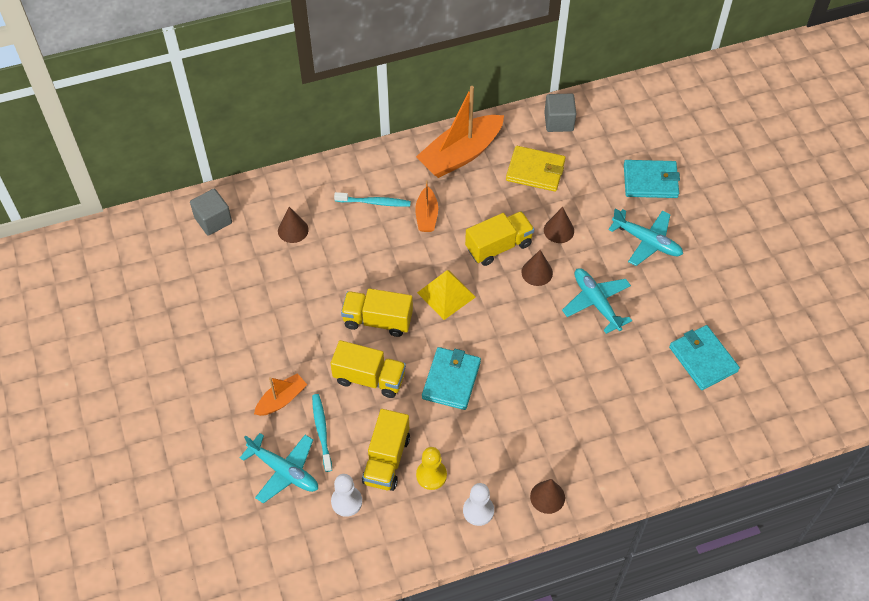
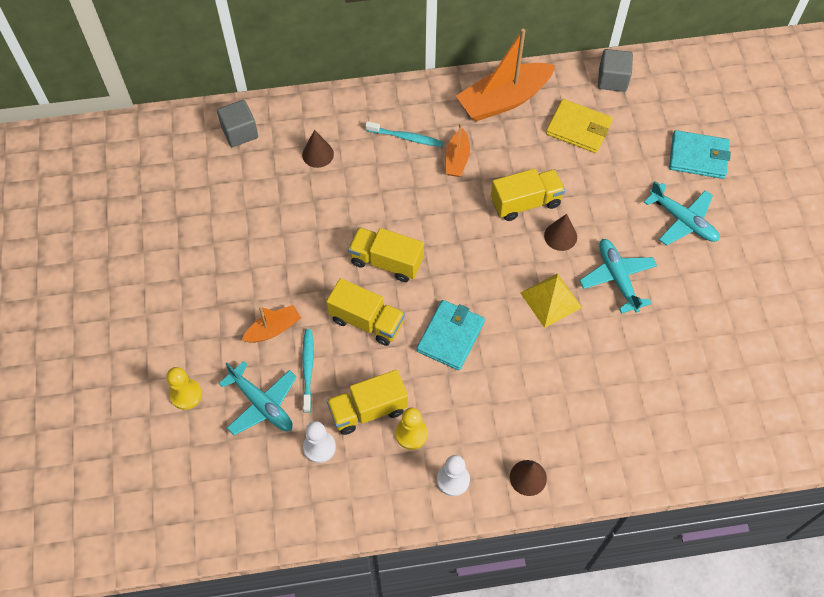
camera: 10 degrees right, 5 degrees up
(209, 474) = (186, 394): none -> yellow pawn
(386, 460) = (368, 410): yellow truck -> yellow truck turned 45 degrees clockwise
(446, 294) = (462, 245): yellow pyramid -> yellow pyramid (551, 300)
(559, 230) = (591, 195): brown cone -> none
(703, 359) = (720, 356): turquoise wallet -> none

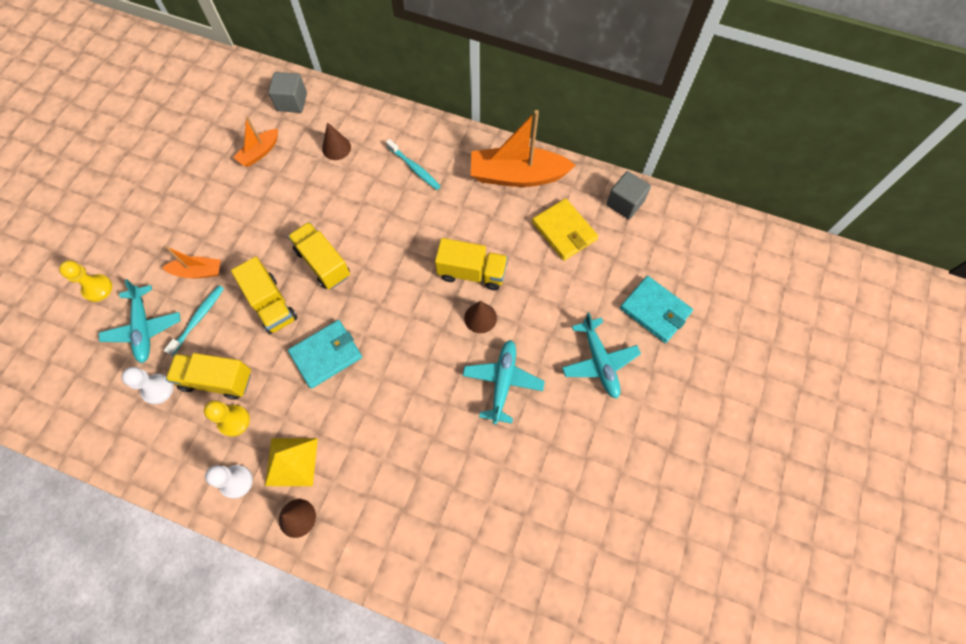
camera: 30 degrees right, 5 degrees up
(457, 159) = (442, 206): orange boat -> orange boat (260, 152)
(551, 300) = (431, 370): yellow pyramid -> yellow pyramid (291, 461)

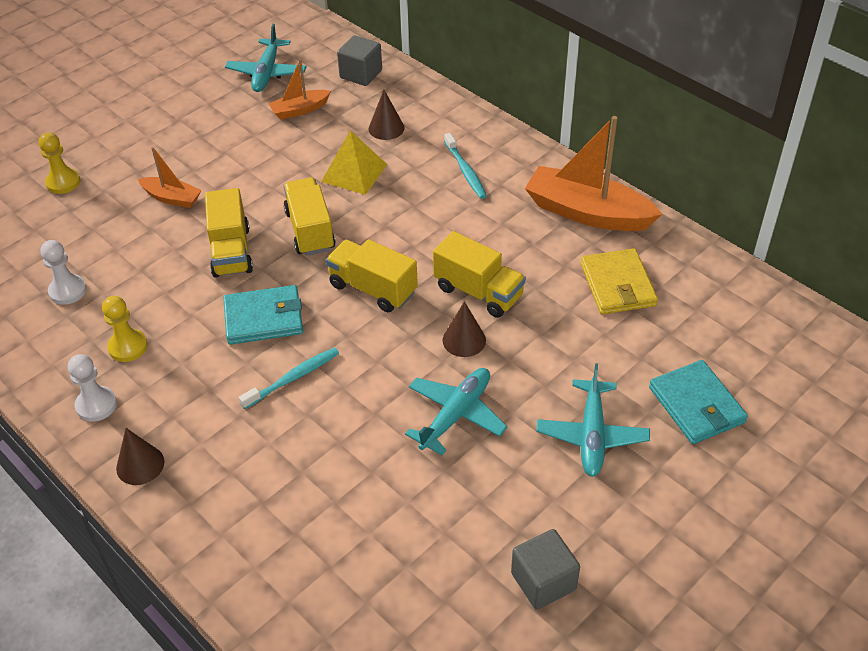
camera: 25 degrees right, 20 degrees down
(144, 328) = (87, 231): turquoise plane -> turquoise plane (267, 73)
(198, 319) = (147, 240): turquoise toothbrush -> turquoise toothbrush (293, 378)
(217, 380) = (133, 302): yellow truck -> yellow truck (373, 288)
(291, 461) = (166, 407): yellow pyramid -> yellow pyramid (354, 173)
(624, 203) = (713, 279): grey cube -> grey cube (543, 581)

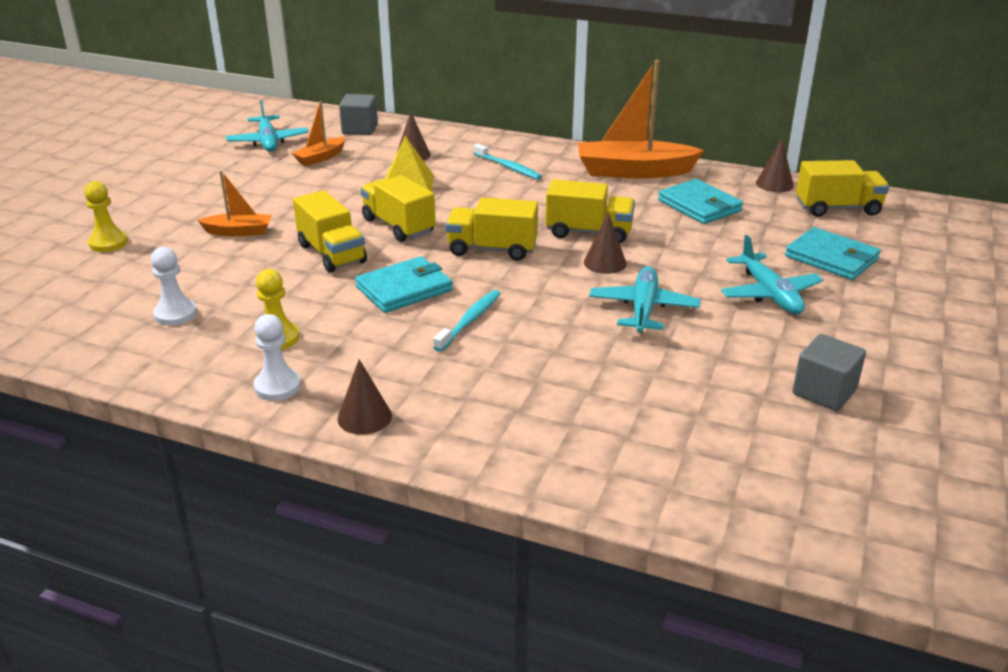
camera: 25 degrees left, 15 degrees down
(617, 285) = (699, 206): yellow wallet -> turquoise wallet
(724, 274) = (774, 184): none -> brown cone
(764, 332) = (837, 208): none -> yellow truck

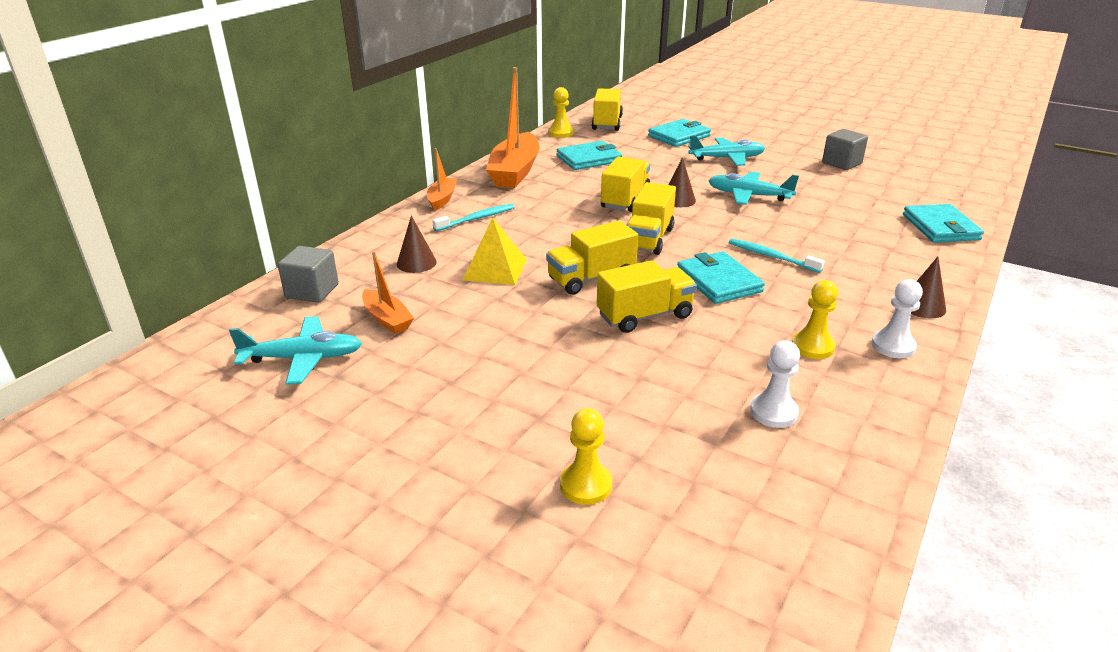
camera: 80 degrees left, 0 degrees up
(238, 232) = (579, 375): orange boat -> orange boat (442, 199)
(607, 464) = (940, 227): none -> turquoise wallet
(774, 184) = (560, 133): brown cone -> yellow pawn

